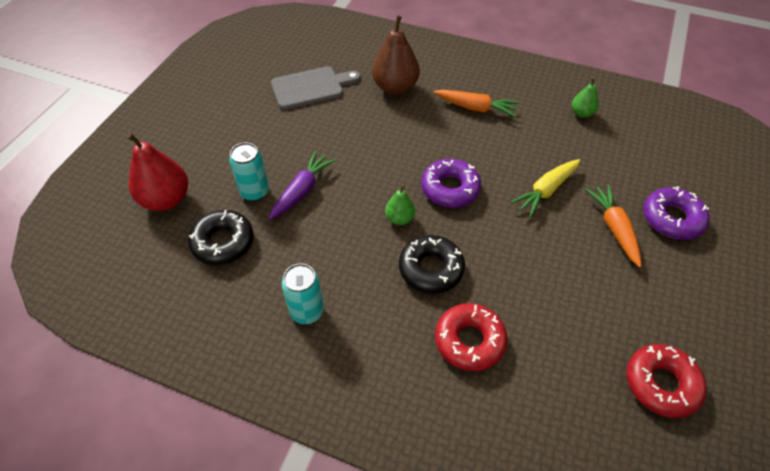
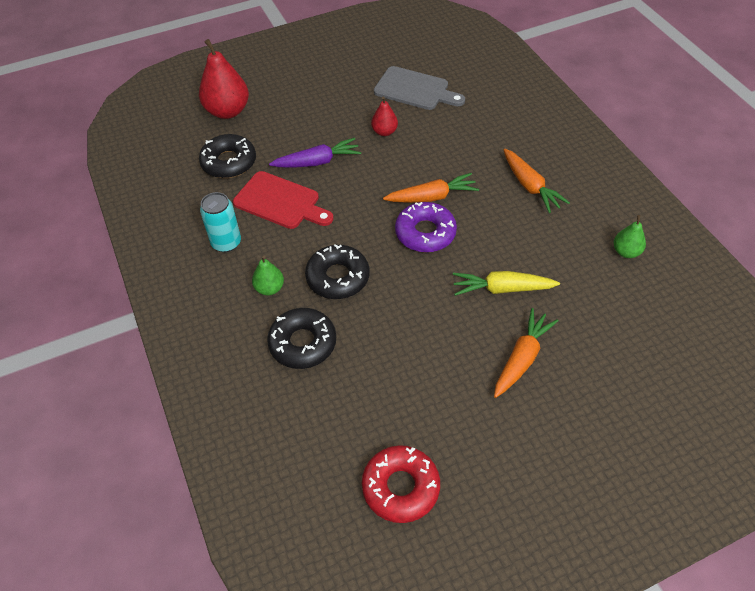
camera: 45 degrees right, 0 degrees up
(255, 192) = (286, 142): turquoise can -> none
(311, 243) = (280, 202): none -> red cutting board
(327, 133) = (384, 132): none -> red pear
(395, 87) = (482, 128): brown pear -> none
(399, 218) = (360, 228): green pear -> green pear (269, 288)
(422, 159) = (432, 197): none -> orange carrot
(469, 341) = (303, 343): red donut -> black donut
(672, 219) = (588, 391): purple donut -> none

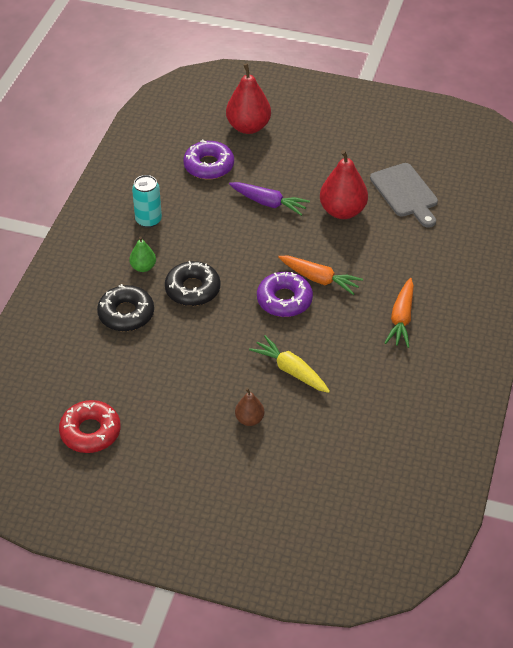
camera: 40 degrees right, 5 degrees down
(229, 162) = (209, 166): black donut -> purple donut
(280, 202) = (212, 215): red cutting board -> none
(384, 132) = (342, 211): red pear -> red pear, size x1.88
(522, 358) = (249, 419): orange carrot -> brown pear
(626, 252) = (412, 409): green pear -> none

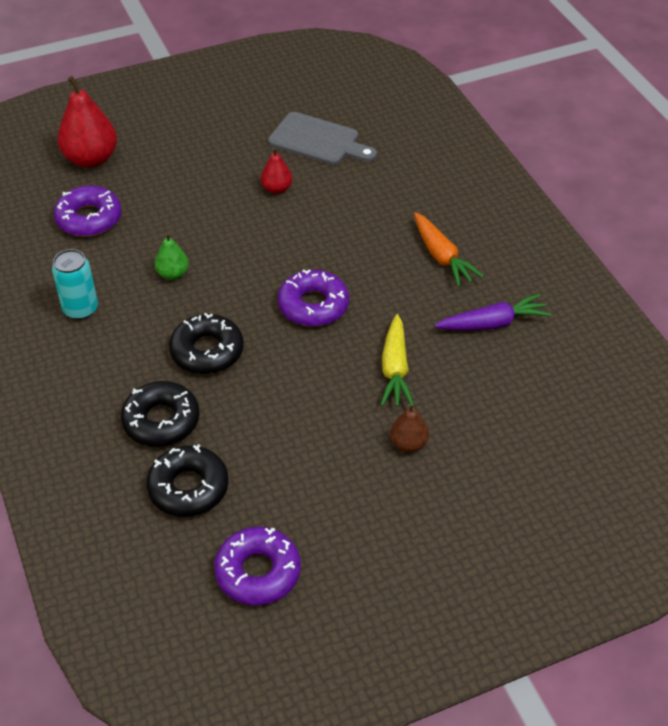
camera: 40 degrees left, 0 degrees up
(90, 432) = (258, 572): red donut -> purple donut
(102, 361) = (188, 488): none -> black donut
(143, 267) = (127, 361): green pear -> green pear (173, 274)
(268, 203) = (194, 221): purple carrot -> purple carrot (493, 323)
(291, 370) = (395, 369): yellow carrot -> yellow carrot turned 90 degrees counterclockwise
(319, 279) = (325, 265): orange carrot -> none
(342, 211) = (276, 189): red pear -> red pear, size x0.53

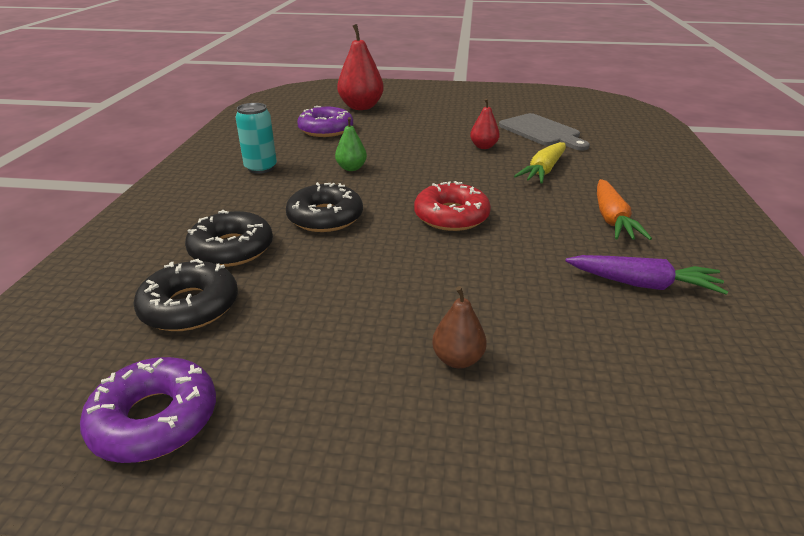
camera: 30 degrees right, 15 degrees down
(313, 305) = (451, 216): purple donut -> red donut
(395, 369) = (495, 286): yellow carrot -> yellow carrot (543, 171)

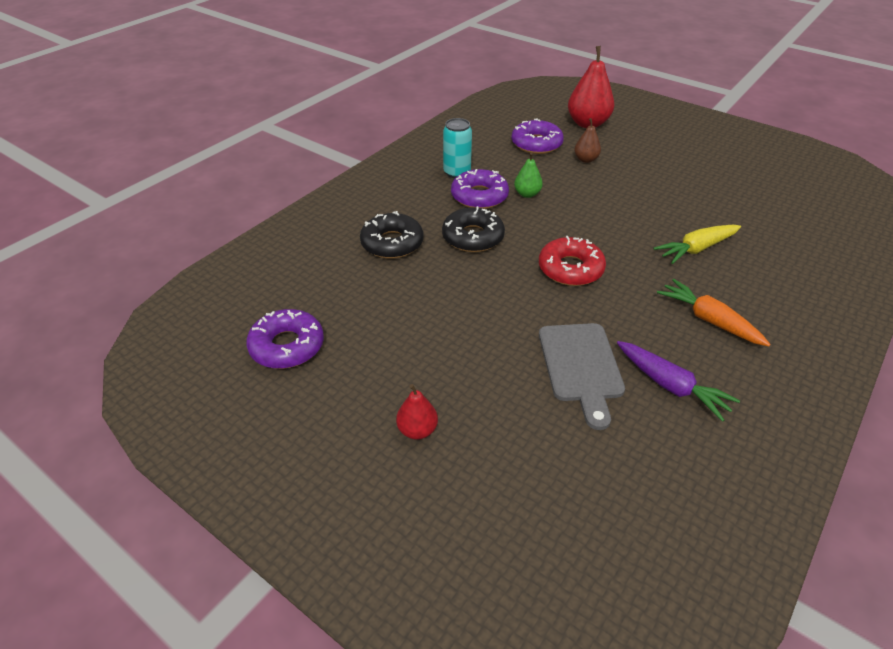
camera: 30 degrees right, 10 degrees up
(190, 306) = (342, 279): black donut -> none
(302, 181) = (479, 196): none -> purple donut
(457, 359) = (478, 383): brown pear -> brown pear (585, 159)
(483, 146) = (664, 204): red pear -> red pear (417, 430)
(542, 132) = (741, 203): grey cutting board -> grey cutting board (581, 367)
(612, 219) = (709, 320): orange carrot -> orange carrot turned 105 degrees clockwise

